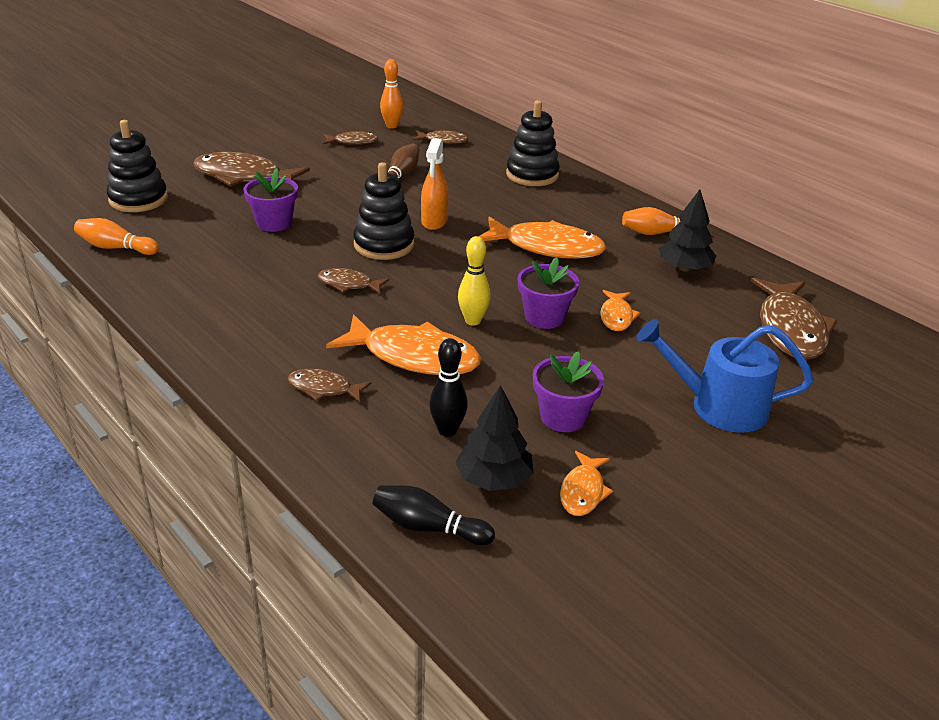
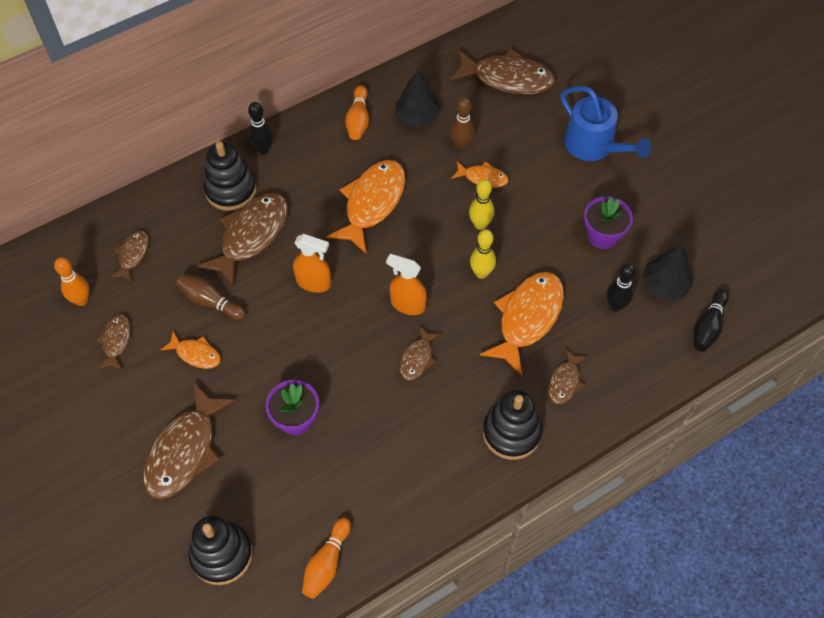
camera: 80 degrees left, 25 degrees up
(384, 245) = (352, 327): black stacking toy -> black stacking toy (511, 432)
(418, 275) = (407, 304): none -> orange spray bottle
(481, 188) = (251, 236): none -> brown fish
(544, 317) = (480, 224): purple flower pot -> yellow bowling pin
(583, 491) = (675, 239): orange fish -> orange fish (196, 354)
(589, 186) = (263, 150): none -> black bowling pin
(659, 299) = (461, 145): none -> brown bowling pin
(719, 406) = (594, 145): blue watering can -> blue watering can turned 60 degrees counterclockwise

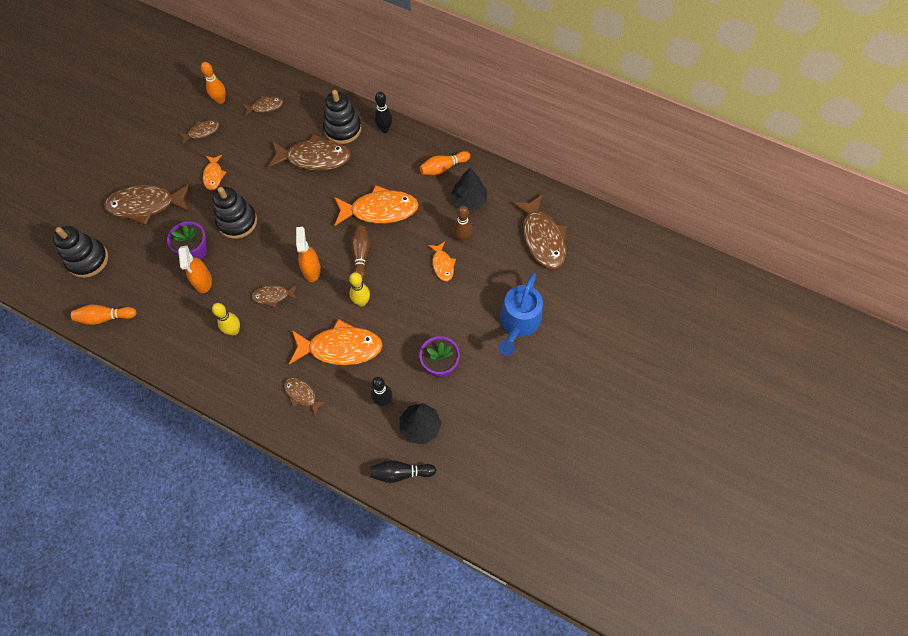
camera: 60 degrees right, 5 degrees up
(210, 302) = (254, 163): brown bowling pin -> brown bowling pin (361, 255)
(314, 282) = (299, 209): orange spray bottle -> orange spray bottle (203, 281)
(480, 224) = (402, 282): yellow bowling pin -> yellow bowling pin (234, 330)
(511, 432) = (245, 379): black stacking toy -> black stacking toy (237, 221)
(565, 381) = (302, 395): brown fish -> brown fish turned 45 degrees clockwise

